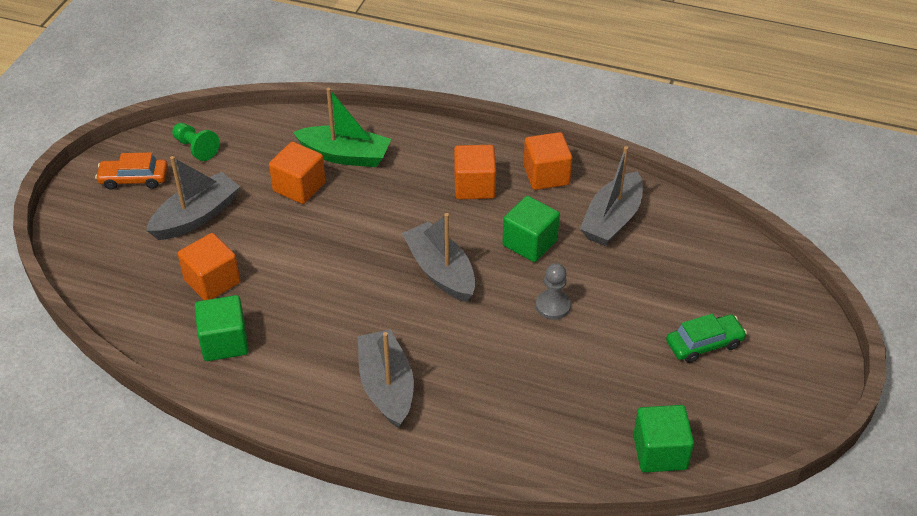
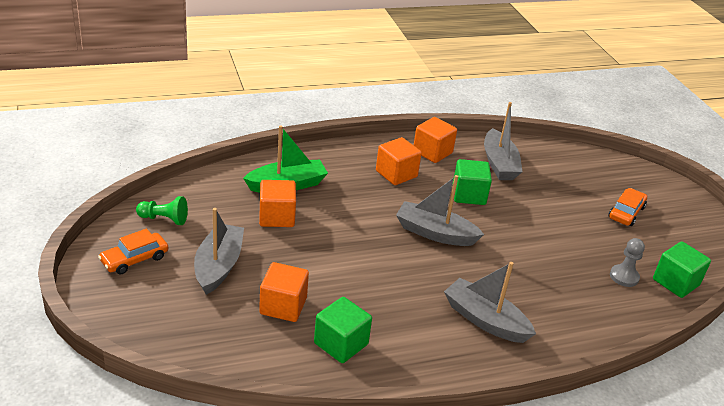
camera: 40 degrees left, 10 degrees down
(553, 306) = (524, 226): grey pawn -> grey pawn (624, 277)
(704, 344) = (626, 212): green car -> orange car

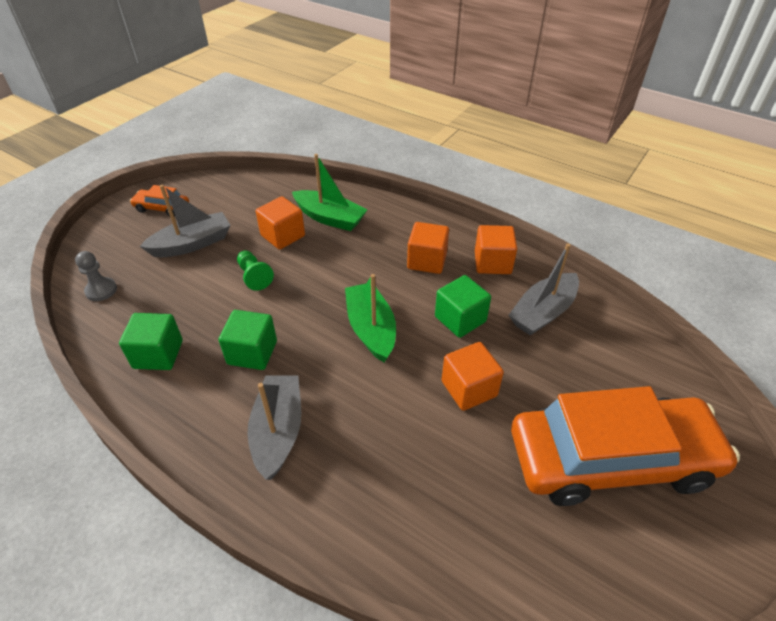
camera: 55 degrees right, 10 degrees up
(164, 219) = (219, 193): green pawn -> green pawn (254, 276)
(283, 306) = (176, 299): orange cube -> orange cube (469, 388)
(435, 233) = (371, 329): grey boat -> green boat
(624, 277) = (482, 518): grey pawn -> grey pawn (101, 290)
(626, 212) = (611, 459): orange car -> orange car, size x2.45
(675, 282) = (536, 581): green cube -> green cube (252, 352)

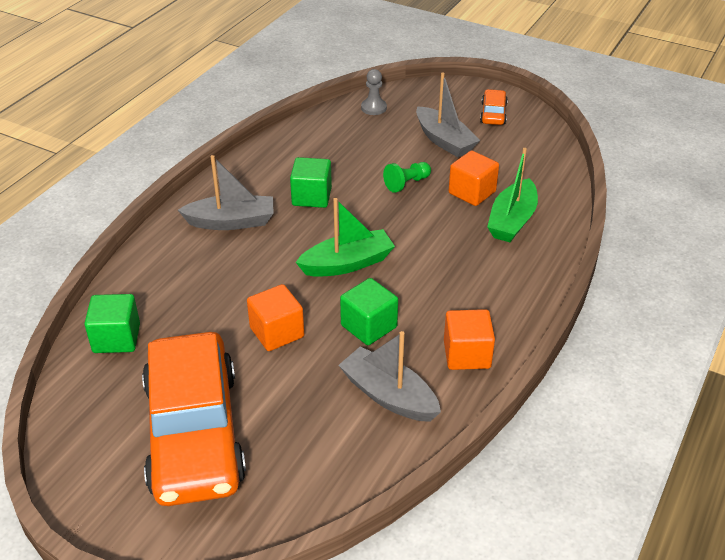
camera: 85 degrees right, 5 degrees down
(158, 354) = (306, 150): green cube -> green cube (116, 338)
(427, 261) = (457, 299): orange cube -> none

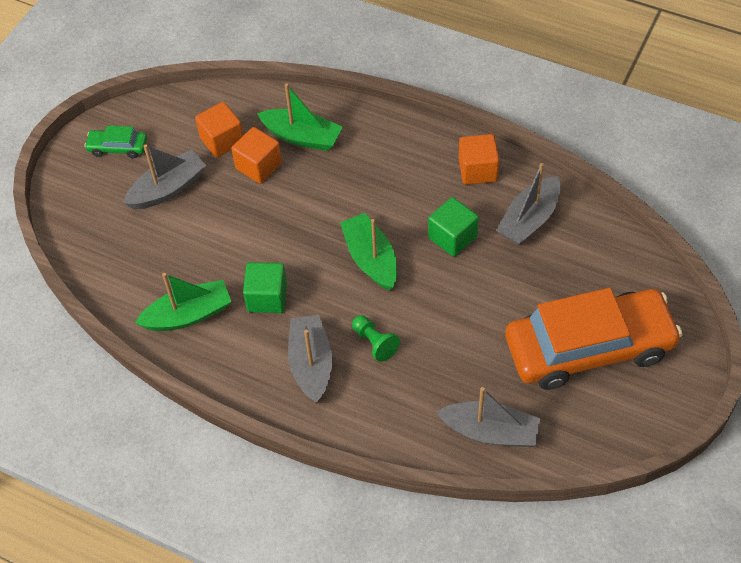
camera: 90 degrees left, 15 degrees up
(116, 338) = (490, 431): green cube -> grey boat
(277, 332) = (467, 304): orange cube -> orange cube (222, 140)
(301, 154) = (188, 315): none -> green boat
(373, 108) = (98, 254): grey pawn -> none
(407, 183) = (244, 218): green pawn -> green pawn (374, 343)
(493, 113) = (118, 147): orange car -> green car

